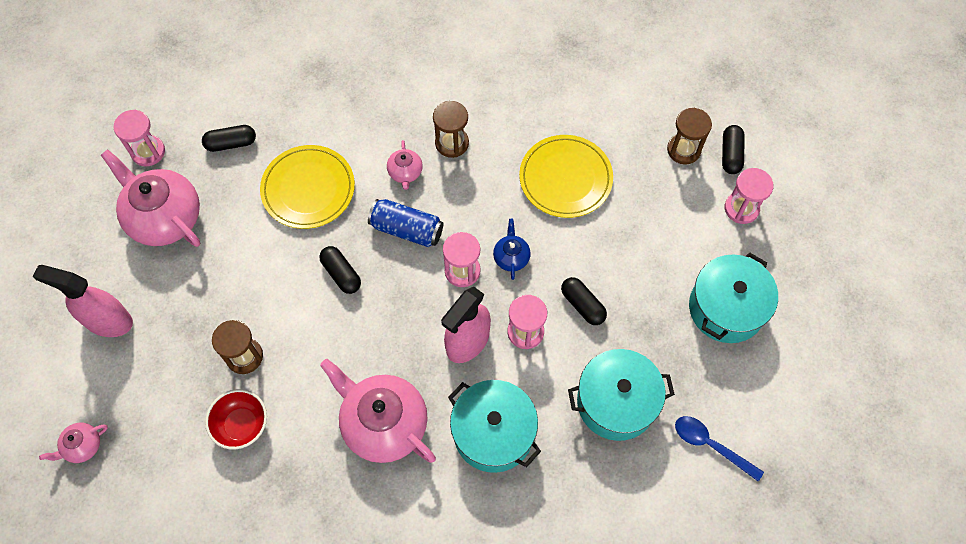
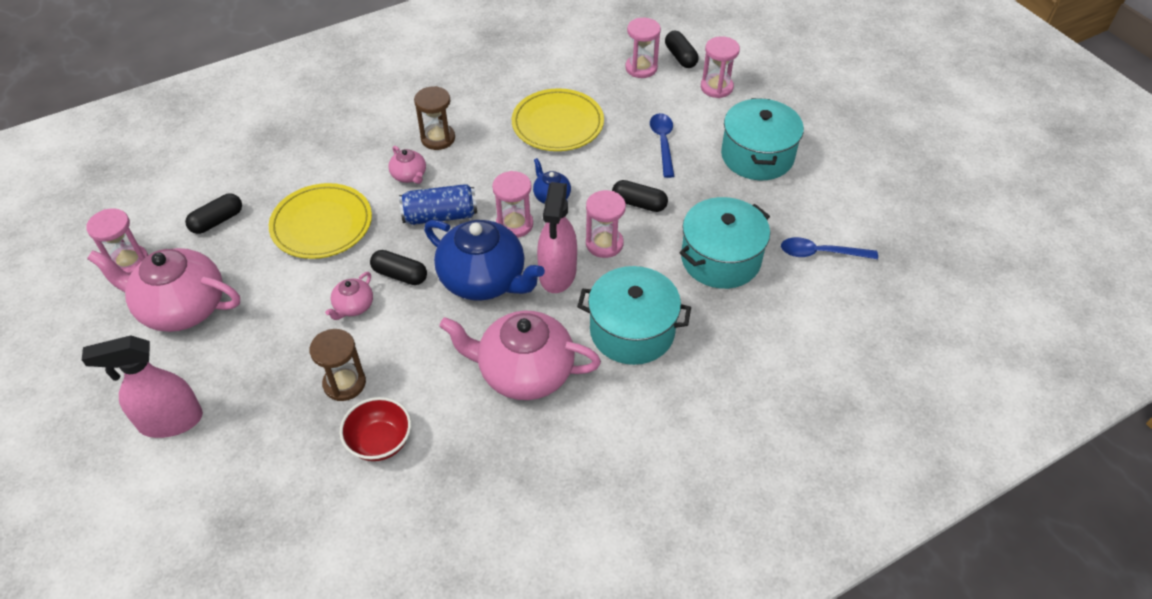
camera: 30 degrees left, 15 degrees down
(82, 446) = (210, 547): pink teapot -> pink teapot (353, 306)
(404, 315) = (484, 280): none -> blue teapot
(647, 248) = (663, 143): none -> blue spoon
(683, 150) = (641, 68): brown hourglass -> pink hourglass

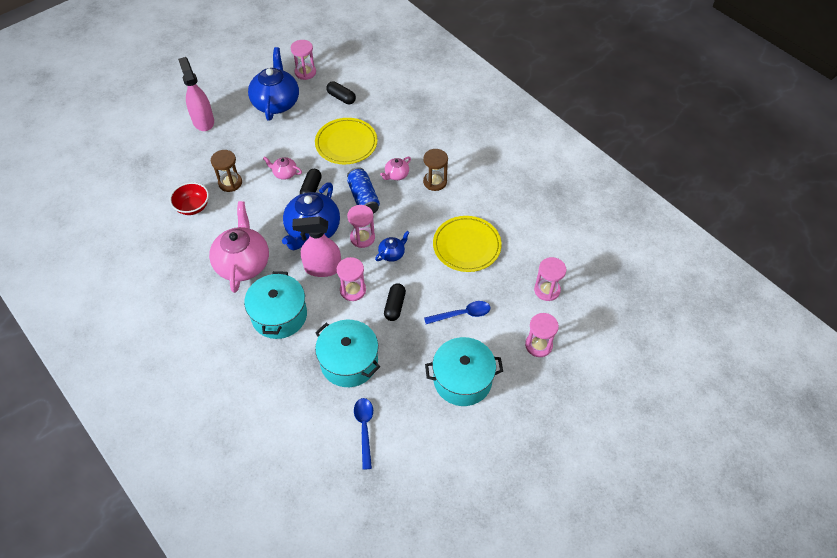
camera: 80 degrees right, 5 degrees up
(181, 308) = (276, 102): pink teapot -> blue teapot
(680, 57) = (570, 316): black capsule -> none

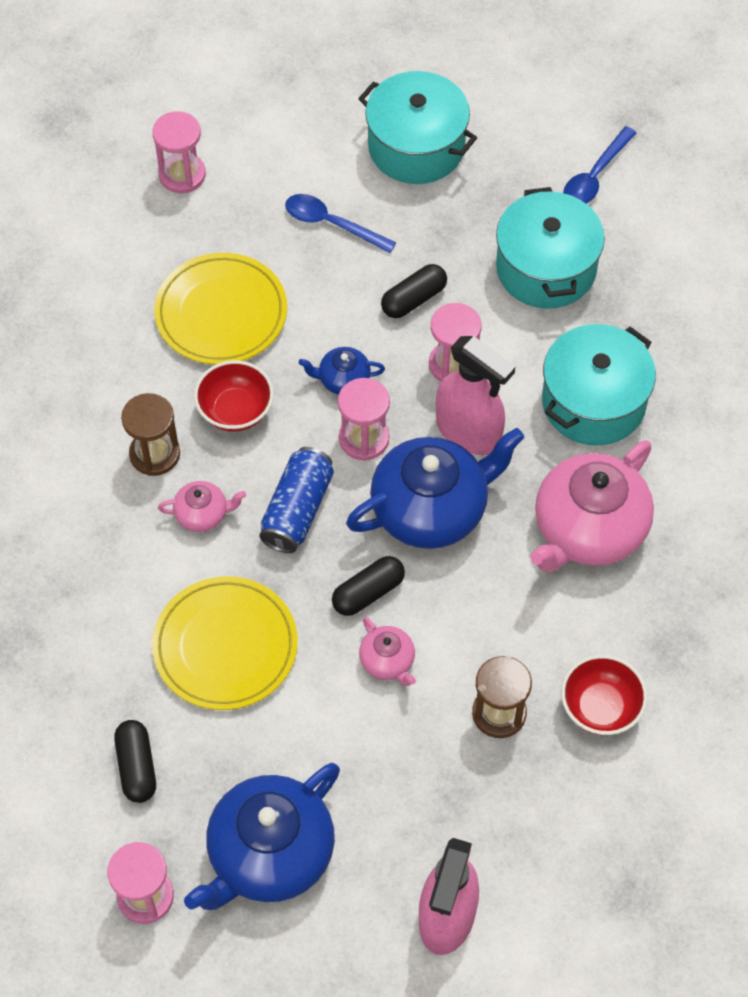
camera: 140 degrees left, 5 degrees up
(422, 215) = (235, 411): none -> red bowl
(538, 345) = (275, 119): pink hourglass -> none

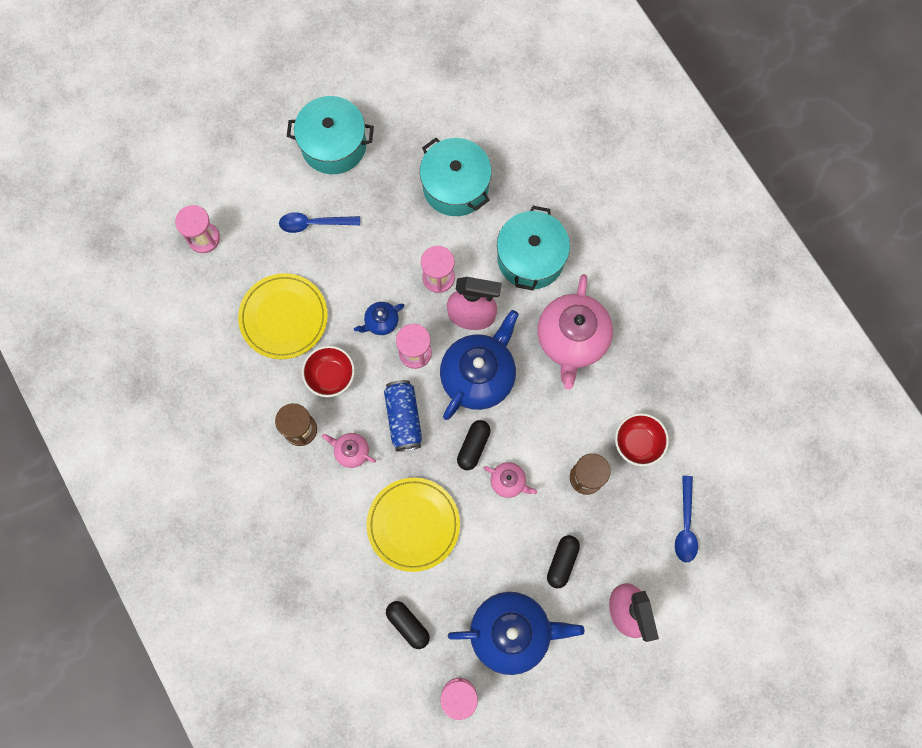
camera: 30 degrees left, 15 degrees up
(202, 514) = (351, 451): pink teapot -> pink teapot turned 120 degrees counterclockwise
(269, 854) = (511, 632): blue teapot -> blue teapot turned 105 degrees counterclockwise
(413, 299) = (391, 247): black capsule -> black capsule (562, 562)
(595, 176) = (449, 110): blue spoon -> blue spoon (685, 525)

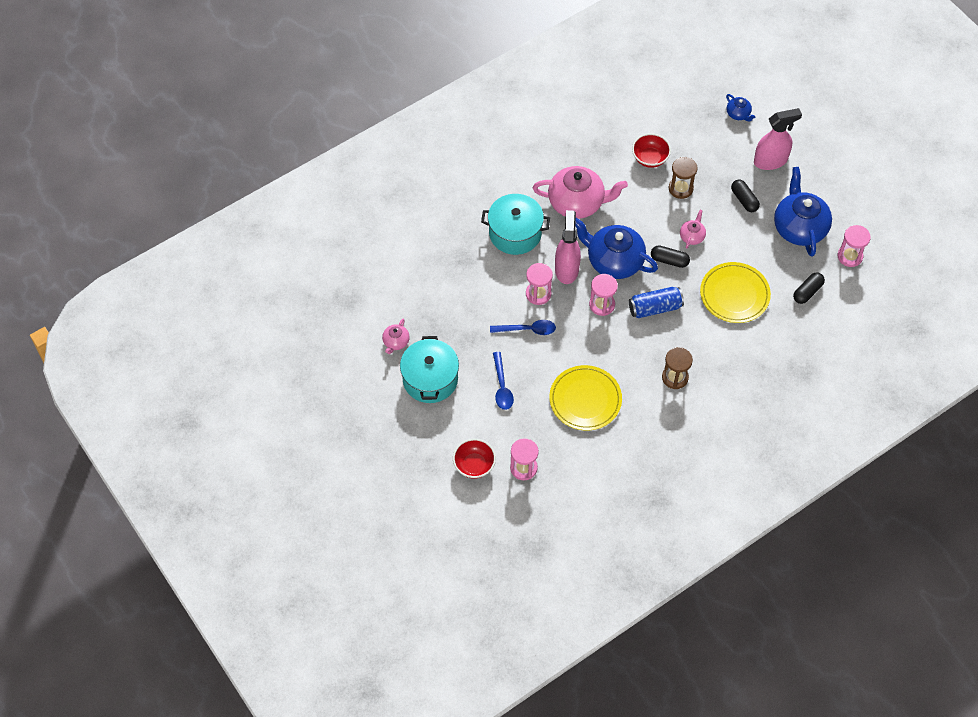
camera: 95 degrees left, 15 degrees down
(330, 376) = (629, 361): red bowl -> red bowl (474, 465)
(351, 451) = (686, 341): pink teapot -> pink teapot (396, 342)
(381, 322) = (580, 330): blue teapot -> blue teapot (738, 114)
(455, 186) = (459, 288): turquoise pot -> none
(562, 562) = (744, 200): black capsule -> black capsule turned 45 degrees clockwise
(685, 525) = (704, 128): blue spoon -> blue spoon (527, 330)

